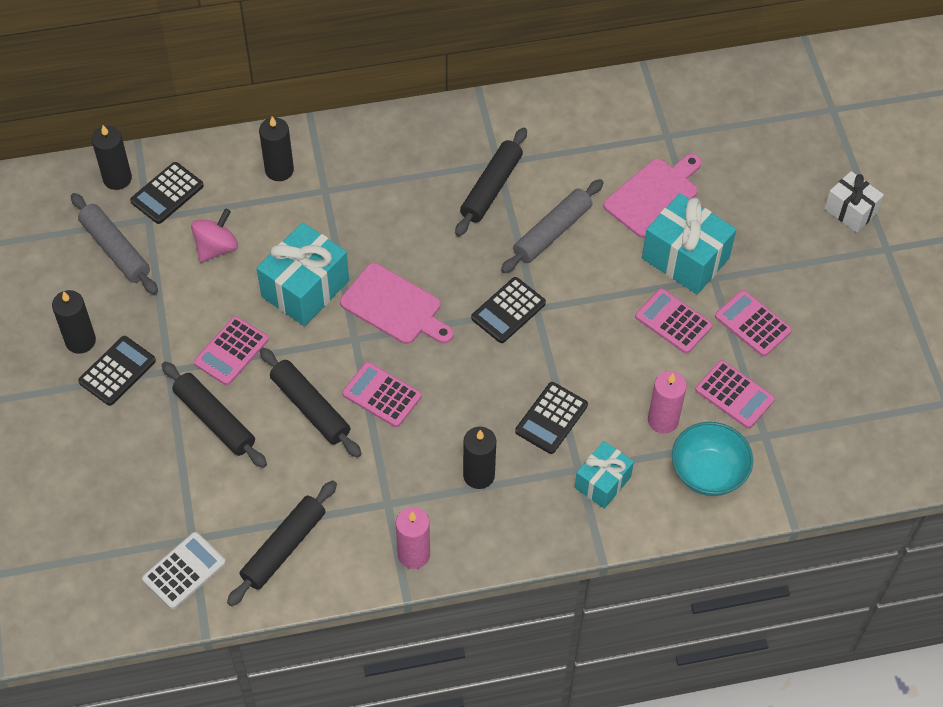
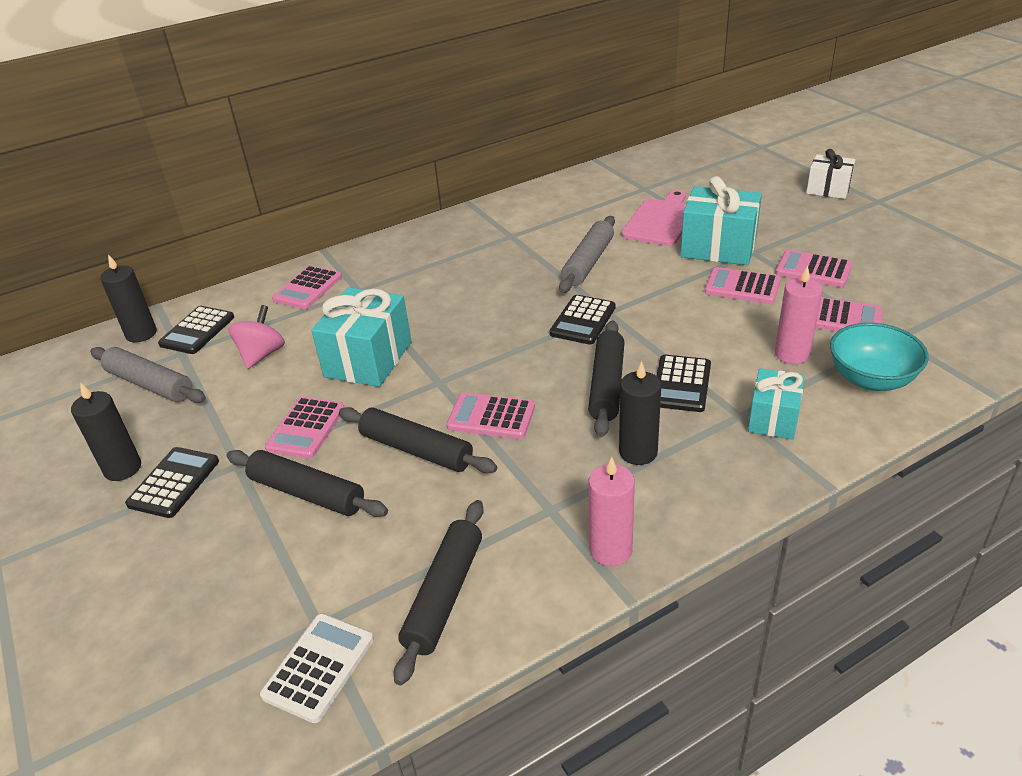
camera: 15 degrees left, 20 degrees down
(279, 170) = (308, 288): black candle -> pink calculator
(394, 306) = (468, 347): pink cutting board -> none
(491, 188) = (515, 251): black rolling pin -> black rolling pin (607, 385)

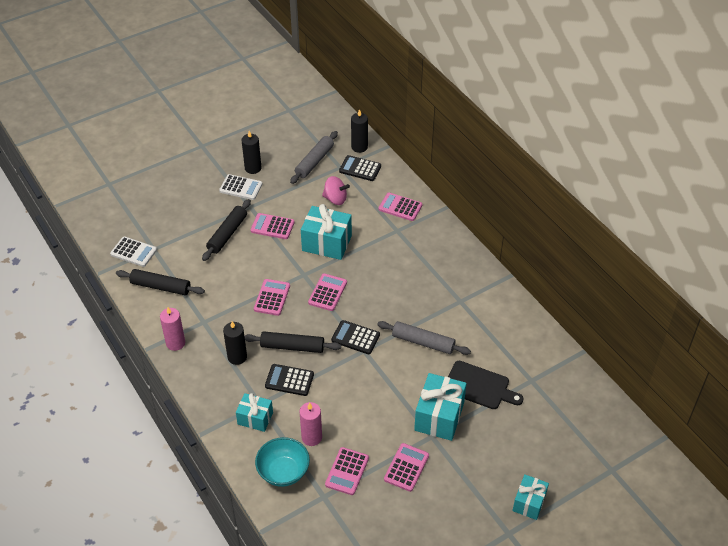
camera: 85 degrees right, 10 degrees up
(174, 483) = (241, 187): black calculator -> white calculator
(416, 449) = (251, 270): black rolling pin -> none
(660, 220) = (479, 386): pink cutting board -> black cutting board
(742, 287) = (387, 423): pink calculator -> pink calculator (327, 292)
(828, 189) = (529, 503): white gift -> turquoise gift

